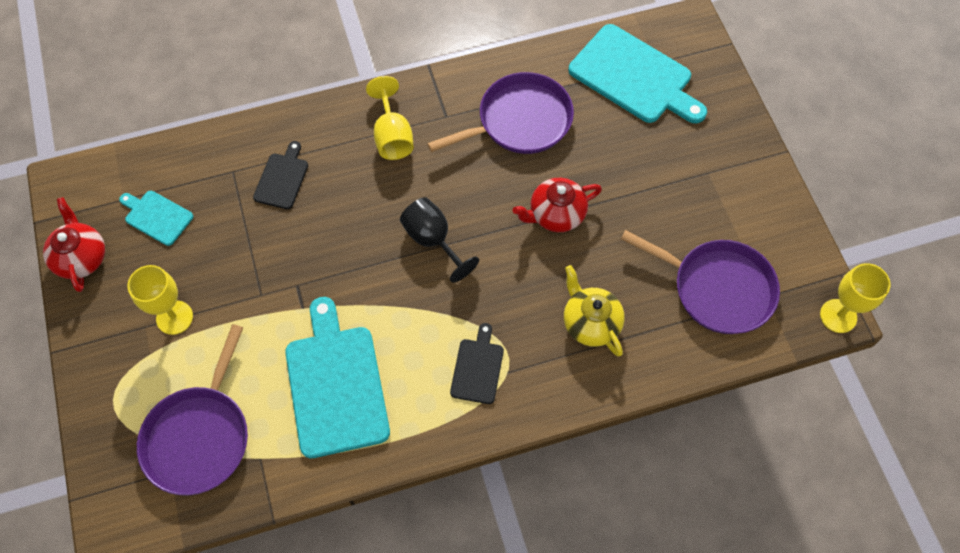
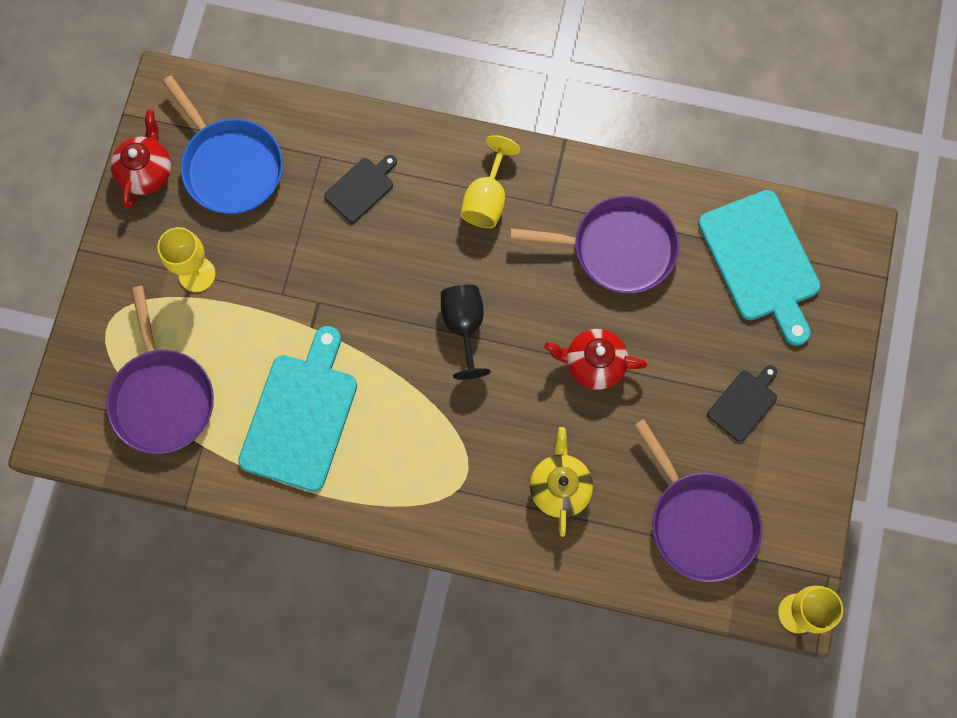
camera: 30 degrees right, 10 degrees up
(157, 216) = (230, 166): turquoise cutting board -> blue pan
(199, 437) = (162, 397): purple pan -> purple pan turned 60 degrees counterclockwise
(477, 368) = (432, 471): black cutting board -> black cutting board (744, 403)

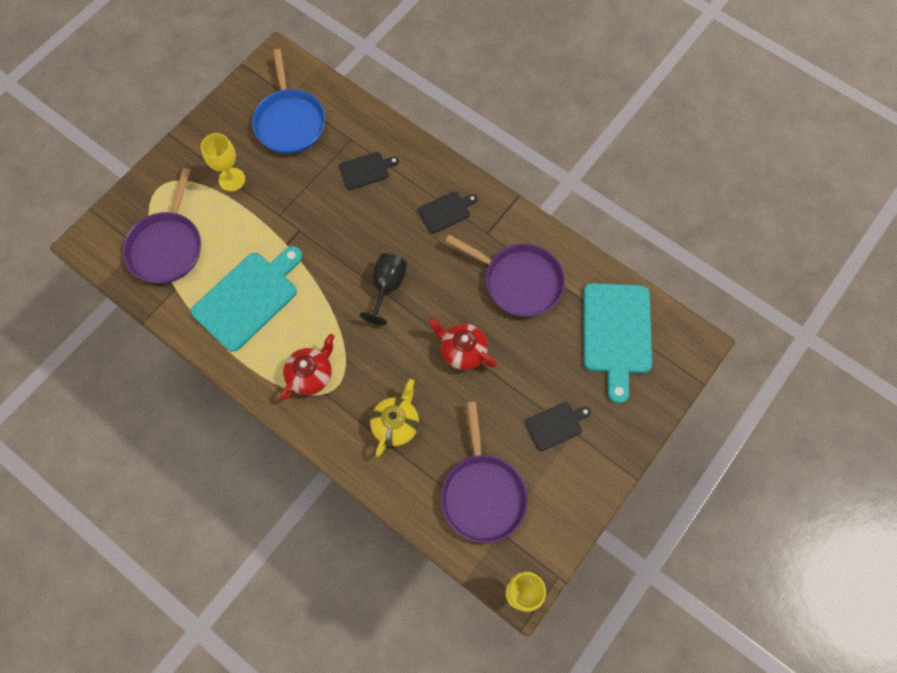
camera: 25 degrees right, 5 degrees down
(146, 171) = (236, 103): red teapot -> red teapot (311, 374)
(487, 199) = (446, 211): yellow goblet -> black cutting board

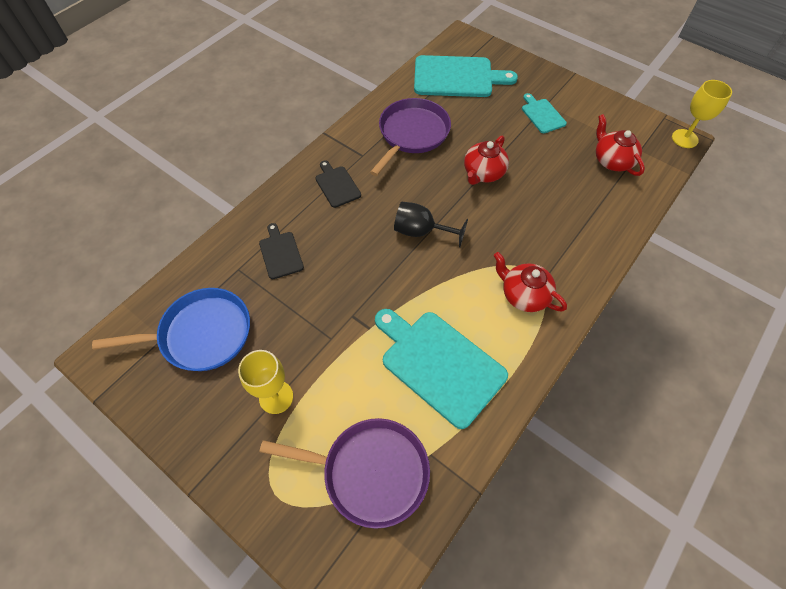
camera: 90 degrees left, 10 degrees down
(396, 423) = (562, 221): yellow teapot -> none
(482, 494) = (612, 161): purple pan -> red teapot
(556, 425) = (542, 115): black cutting board -> turquoise cutting board

